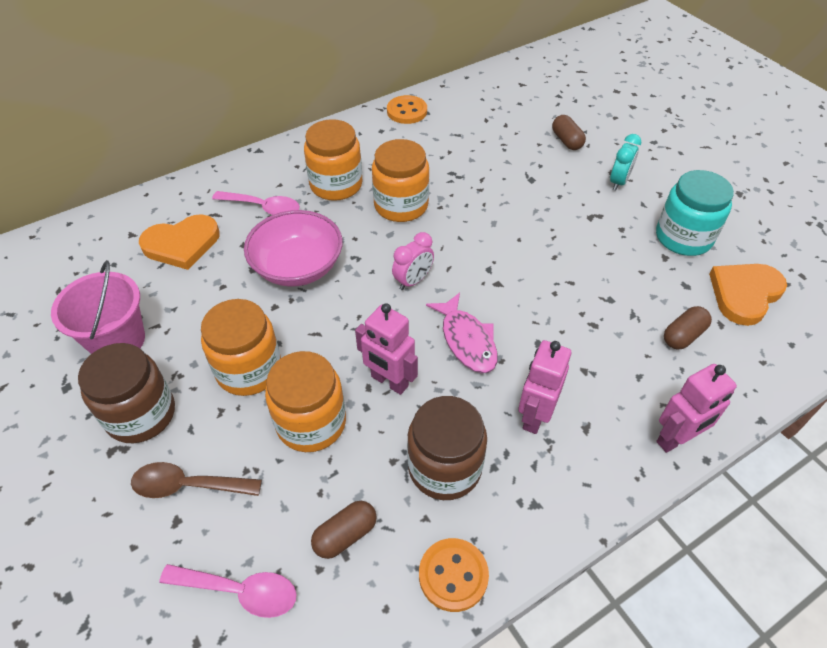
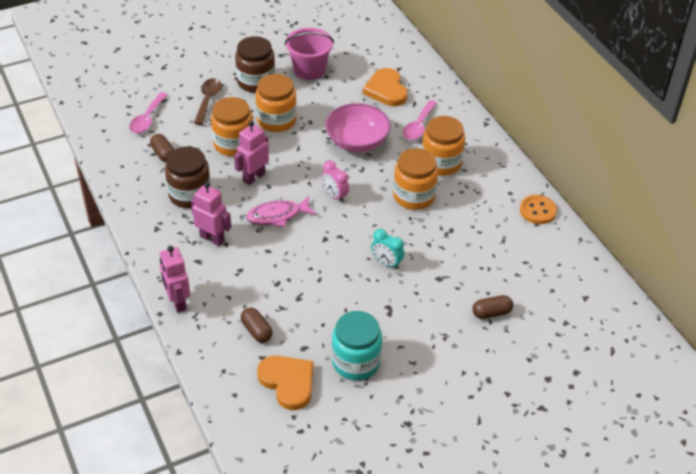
camera: 95 degrees right, 5 degrees down
(453, 575) = (129, 191): orange button -> none
(618, 182) = (430, 336): turquoise clock -> turquoise clock (386, 263)

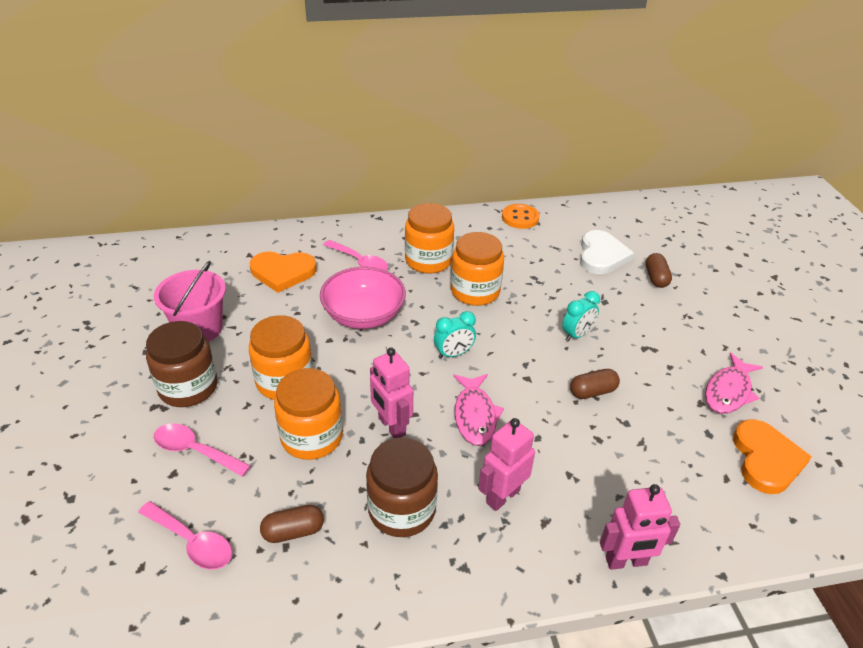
camera: 75 degrees left, 5 degrees down
(208, 100) = (195, 451): brown spoon -> pink spoon
(256, 331) = (682, 476): brown capsule -> brown capsule (592, 391)
(288, 382) = (766, 459): orange heart -> orange heart turned 120 degrees clockwise
(335, 195) = (453, 354): pink clock -> turquoise clock
(356, 362) = (728, 391): turquoise jar -> pink fish
(507, 272) = (601, 255): none -> white heart

